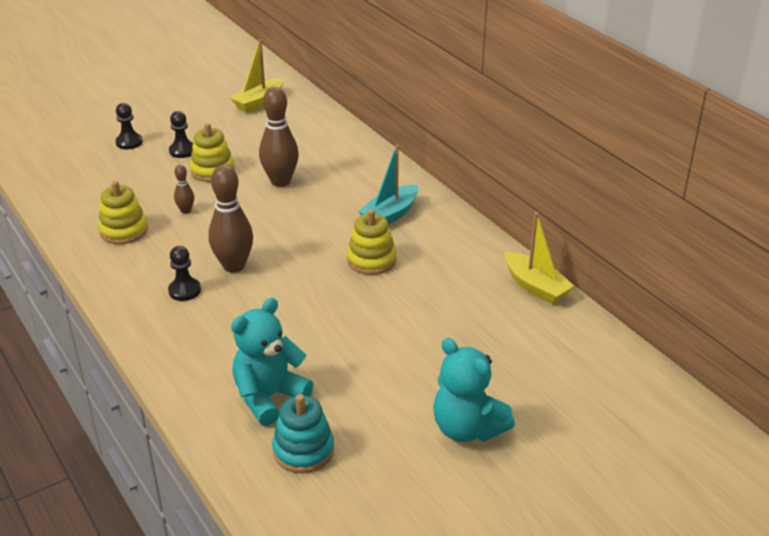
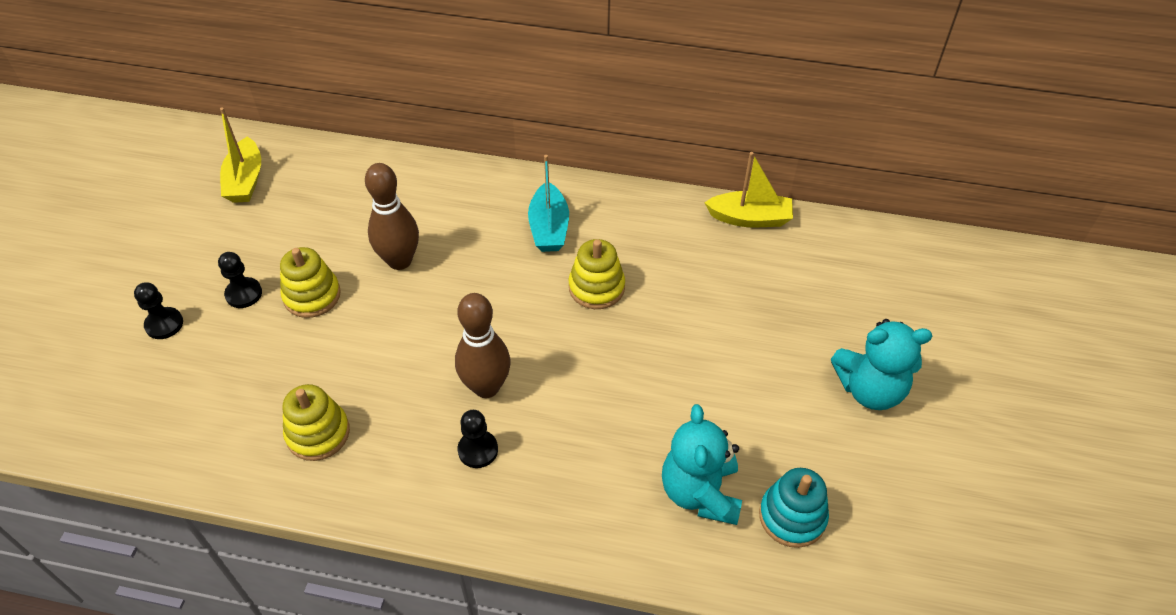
camera: 45 degrees left, 15 degrees up
(186, 211) = (351, 362): brown bowling pin -> none

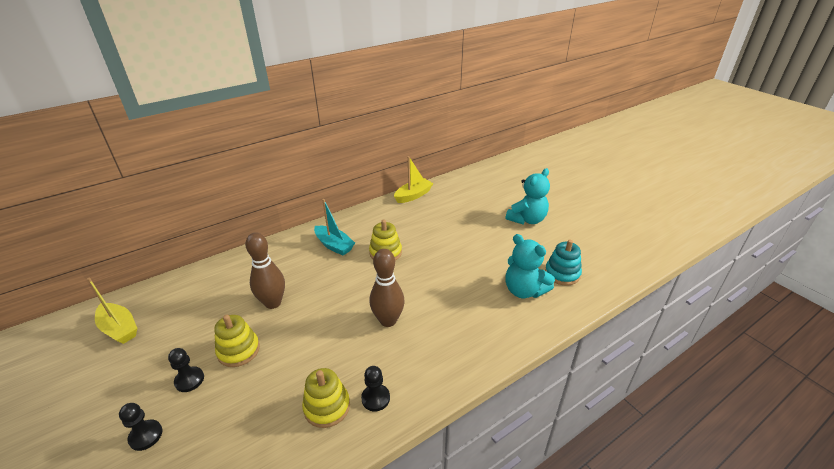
camera: 45 degrees left, 15 degrees down
(478, 450) = (419, 347): black pawn -> black pawn (375, 398)

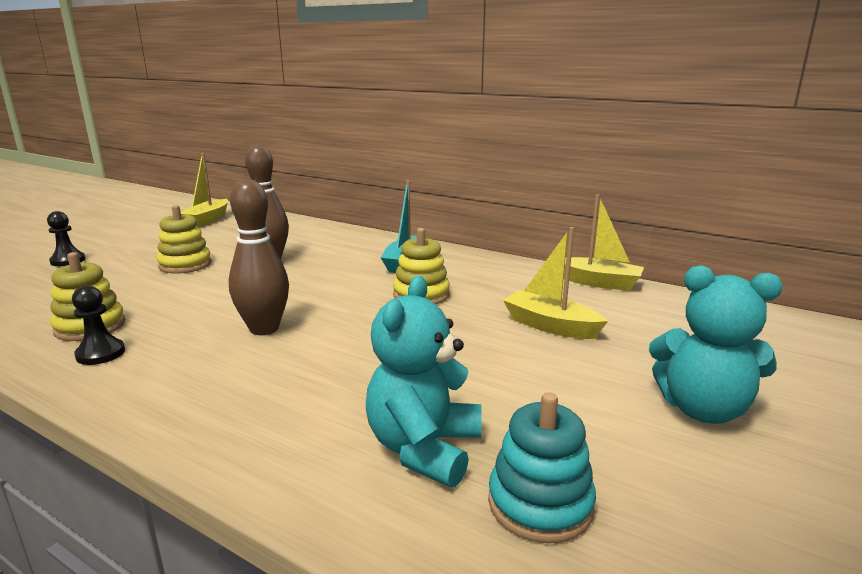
camera: 65 degrees right, 15 degrees down
(189, 380) = (139, 257): black pawn -> none
(448, 226) = (550, 326): none -> yellow boat

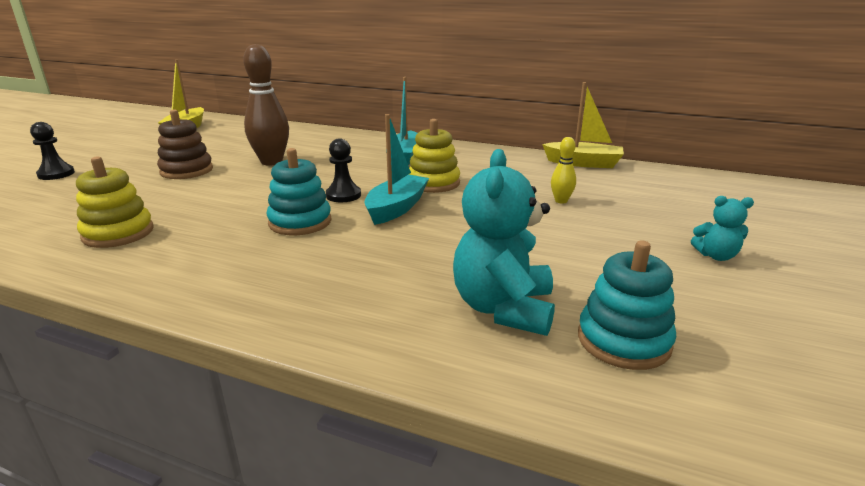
camera: 10 degrees left, 5 degrees up
(100, 353) = (144, 256): black pawn -> black pawn (343, 195)
(185, 265) = (186, 171): yellow stacking toy -> brown stacking toy
(264, 329) = (300, 222): brown bowling pin -> turquoise stacking toy
(368, 321) = (396, 208): none -> turquoise boat
(550, 326) = (561, 201): yellow boat -> yellow bowling pin
(702, 409) = (716, 256): turquoise teddy bear -> turquoise teddy bear, size x0.51

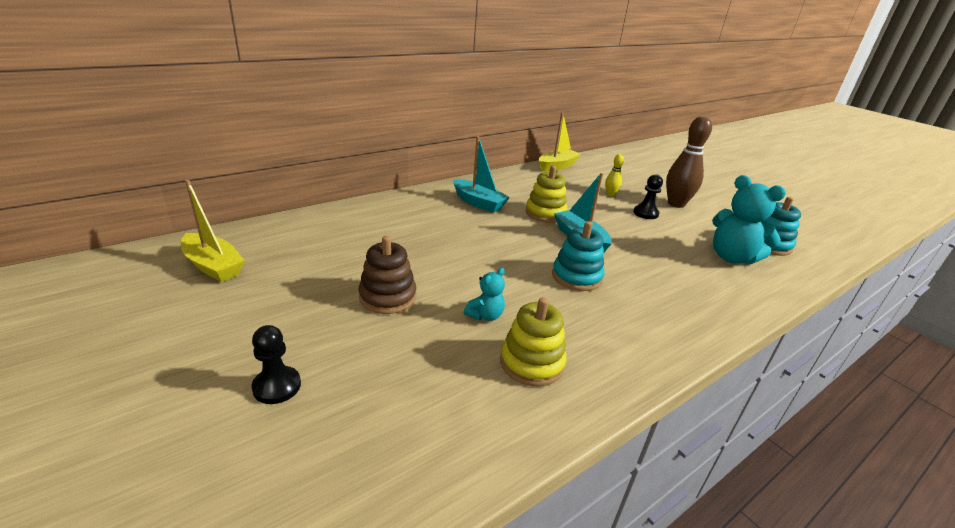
camera: 60 degrees left, 5 degrees up
(271, 162) = (419, 251): brown bowling pin -> brown bowling pin (676, 204)
(343, 195) = (538, 247): black pawn -> black pawn (645, 213)
(716, 256) = (700, 195): turquoise teddy bear -> turquoise teddy bear (485, 315)

